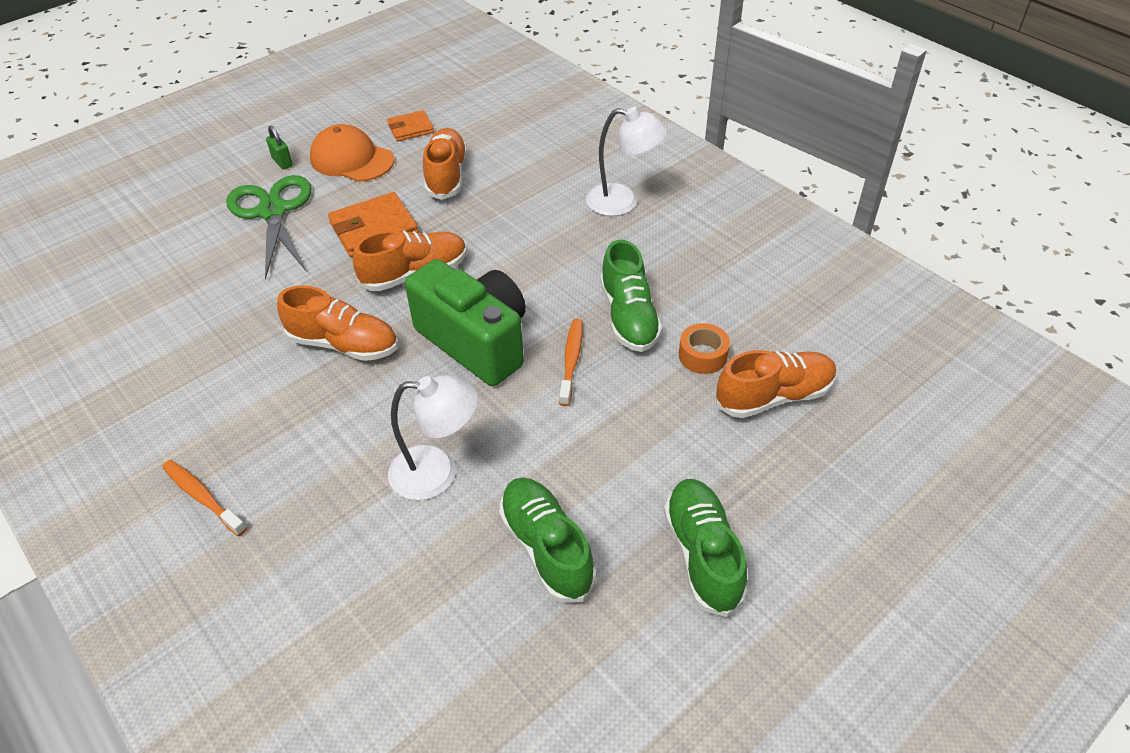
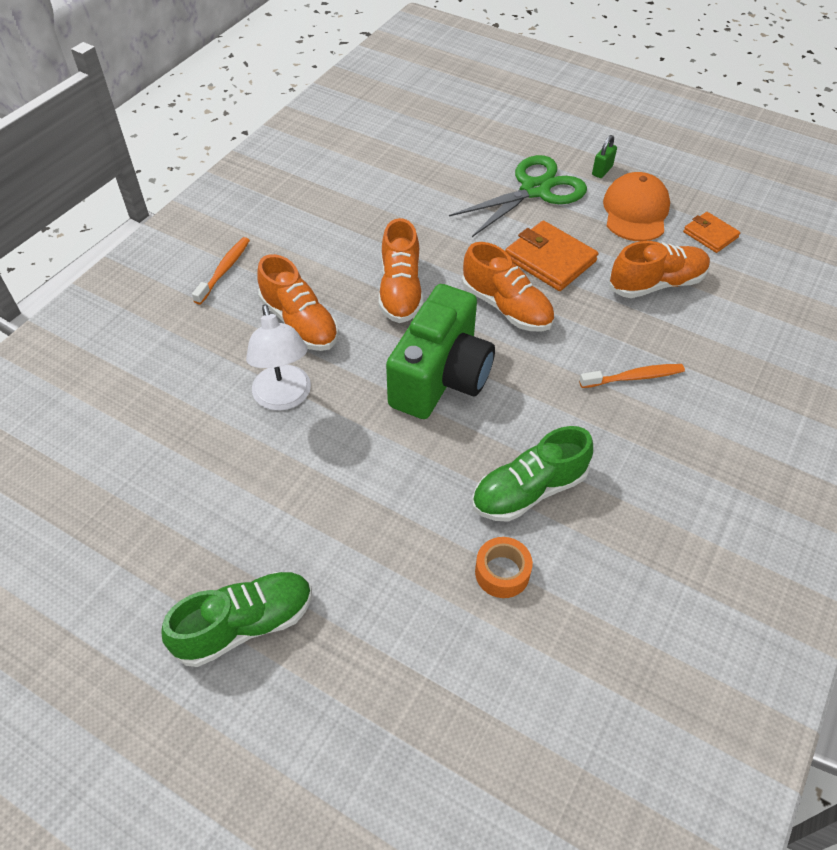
camera: 70 degrees right, 5 degrees up
(546, 548) = (226, 497): green shoe -> none
(571, 360) = (447, 457): orange toothbrush -> orange toothbrush (634, 377)
(623, 202) = (708, 441): white lamp -> none
(774, 396) = (469, 656): orange shoe -> orange shoe (300, 323)

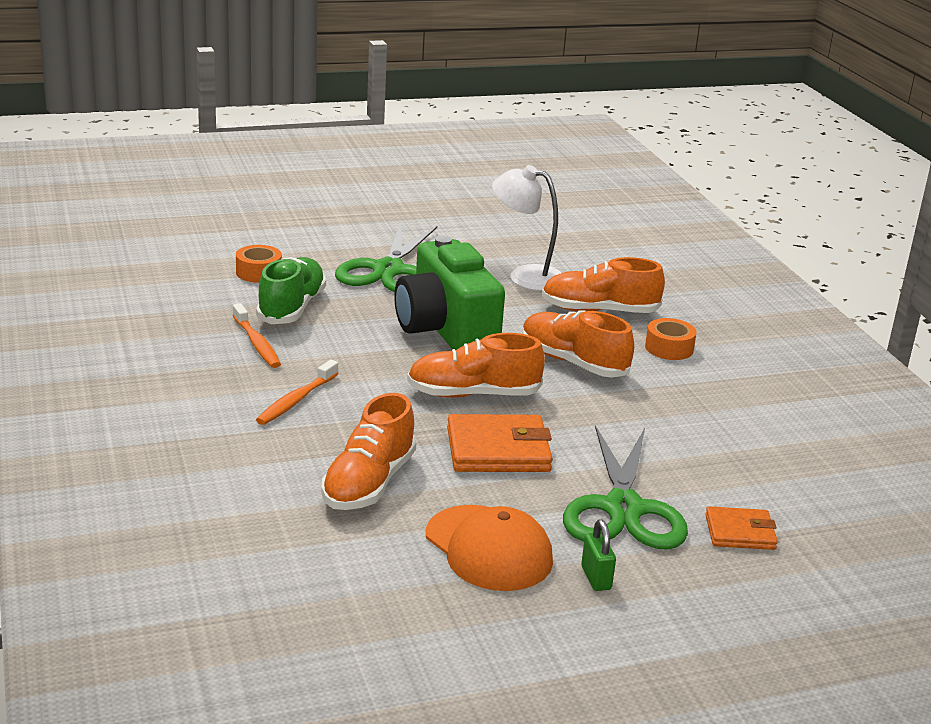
camera: 130 degrees right, 25 degrees down
(224, 270) = (715, 311): orange toothbrush -> orange toothbrush (257, 343)
(245, 625) = (372, 207): green shoe -> none
(319, 262) = (669, 348): none -> orange tape
(382, 488) = (388, 270): none -> green scissors
(710, 234) = (373, 570): orange wallet -> orange wallet (740, 532)

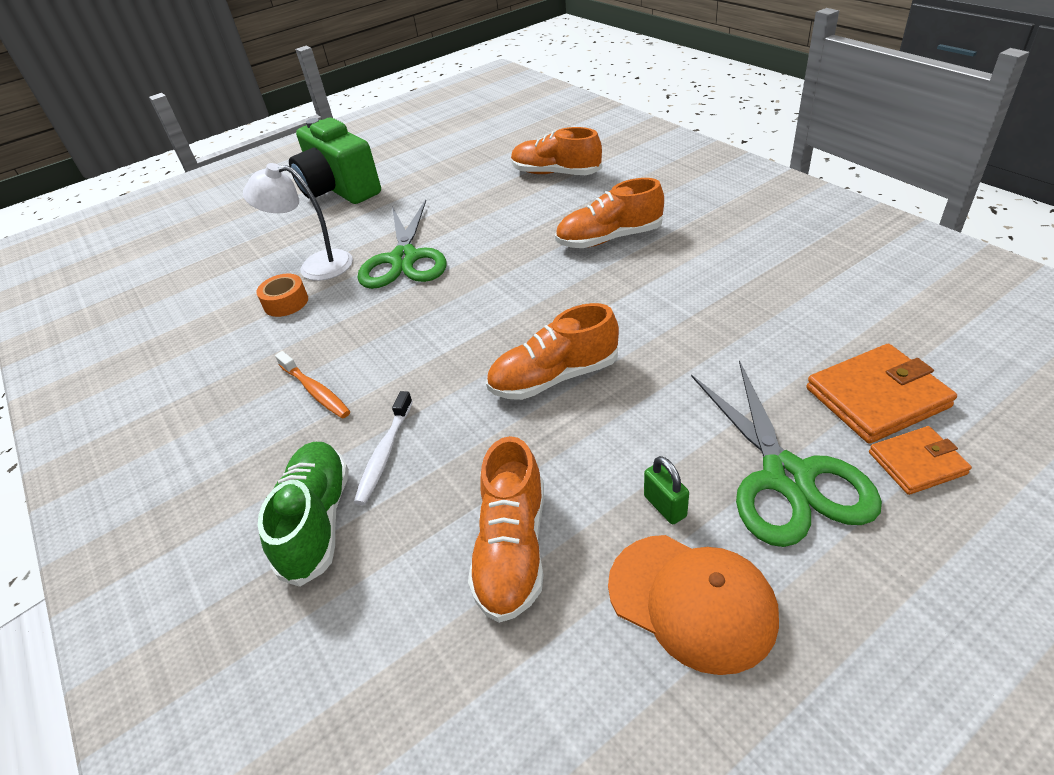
camera: 10 degrees left, 15 degrees up
(291, 308) = (333, 334): green shoe -> green shoe (317, 521)
(296, 400) = (384, 454): orange toothbrush -> white toothbrush
(446, 331) = (489, 309): green camera -> green camera (339, 189)
(498, 450) = (618, 443): orange wallet -> orange wallet (877, 397)
(525, 276) = (526, 224): white lamp -> white lamp (315, 266)
(573, 362) = (622, 304): orange shoe -> orange shoe (556, 173)
(596, 578) = (830, 599): green padlock -> green padlock (665, 506)
(669, 348) = (693, 257): orange tape -> none

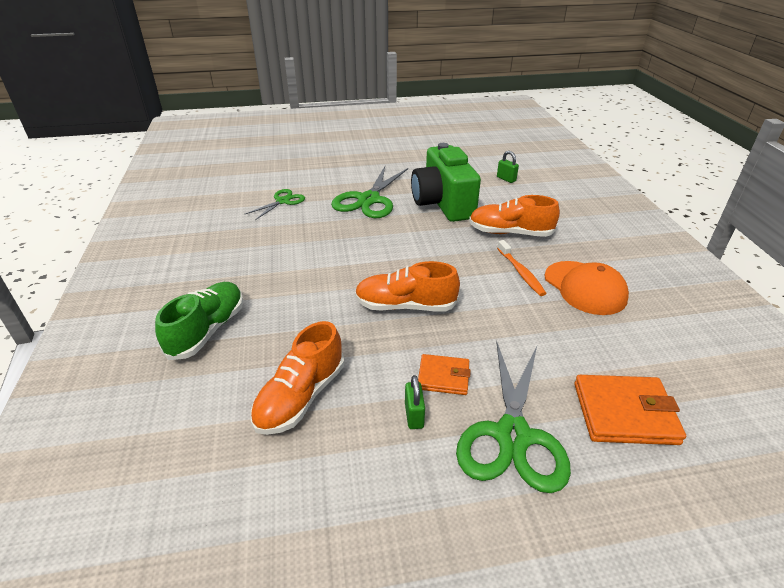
camera: 20 degrees right, 5 degrees down
(286, 302) = (283, 201): orange tape -> green scissors
(315, 266) = (315, 186): white lamp -> none
(315, 391) = (261, 257): orange toothbrush -> orange toothbrush (521, 273)
(339, 189) = (362, 146): green camera -> green camera (443, 204)
(384, 454) = (271, 309): white toothbrush -> none
(556, 173) = (506, 179): orange shoe -> green padlock
(692, 601) = (385, 482): orange cap -> orange cap (585, 288)
(917, 463) = (619, 471): orange wallet -> orange wallet (443, 377)

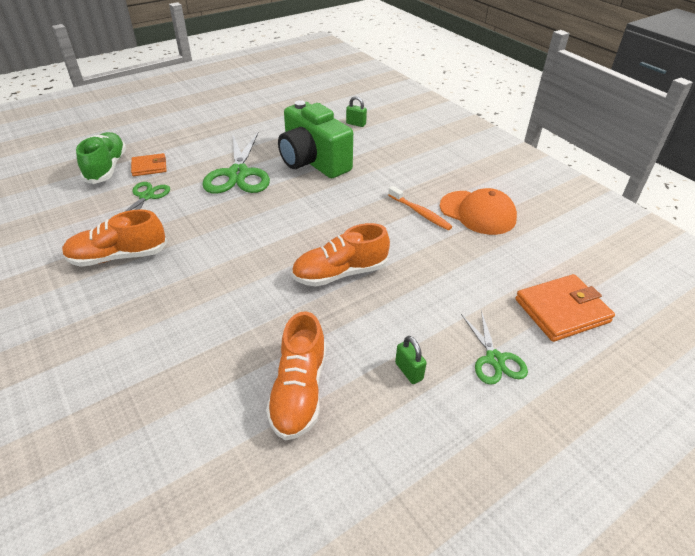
camera: 25 degrees left, 5 degrees up
(207, 330) = (159, 359): green shoe -> green shoe (107, 168)
(443, 377) = (412, 328): orange wallet -> orange wallet (149, 167)
(510, 233) = (390, 177): orange shoe -> orange shoe (118, 256)
(512, 436) = (494, 359): green scissors -> green scissors, size x0.55

